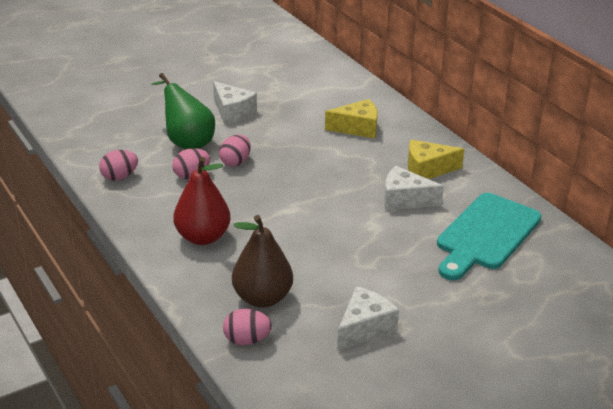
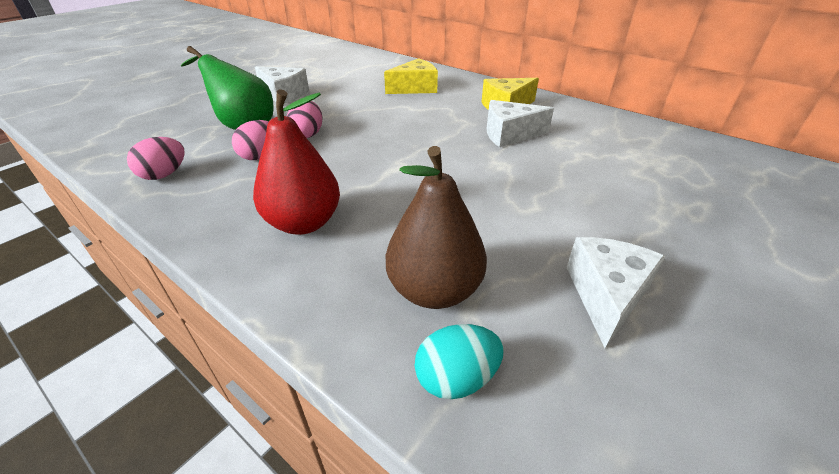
camera: 20 degrees left, 5 degrees up
(247, 340) = (456, 378): pink egg -> turquoise egg
(486, 235) = (617, 149): turquoise cutting board -> none

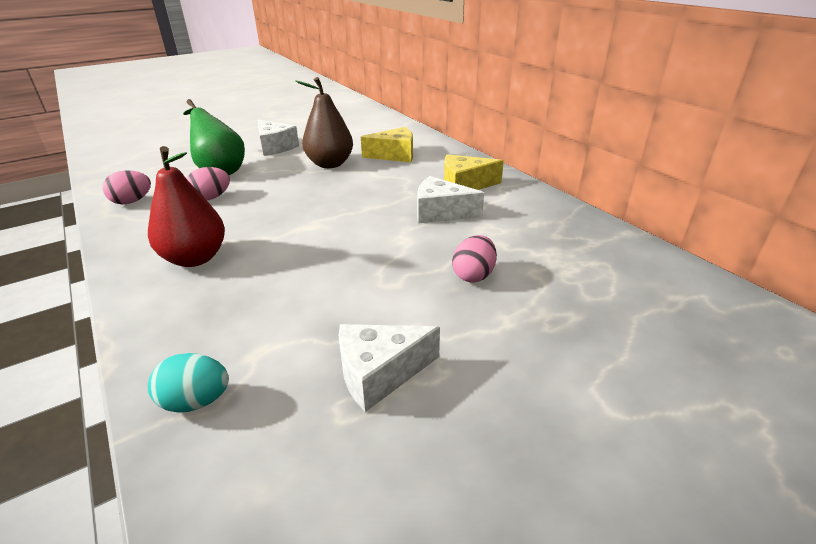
camera: 20 degrees right, 5 degrees down
(308, 134) = (263, 185): pink egg -> pink egg (473, 275)
(434, 290) = (242, 333): brown pear -> brown pear (330, 164)
(606, 295) = (380, 373): white cheese -> white cheese turned 150 degrees counterclockwise

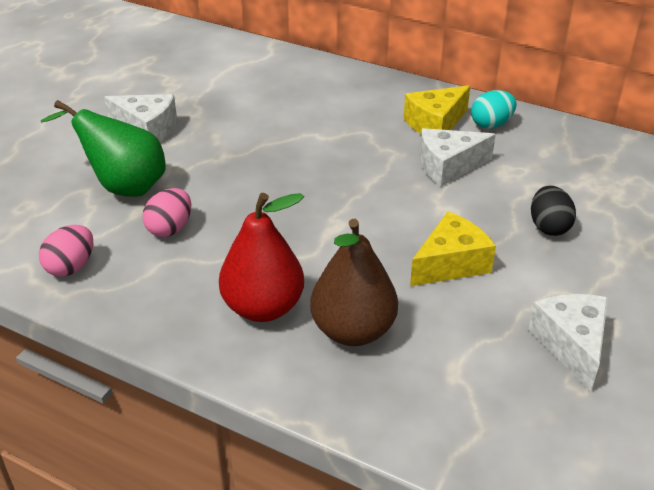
camera: 30 degrees left, 5 degrees up
(196, 401) = (459, 431): turquoise egg -> turquoise egg (491, 124)
(330, 164) = (253, 136): brown pear -> brown pear (353, 331)
(380, 373) = (571, 345): white cheese -> white cheese turned 135 degrees clockwise
(394, 155) = (314, 102): yellow cheese -> yellow cheese (450, 263)
(473, 275) = (548, 227): pink egg -> black egg

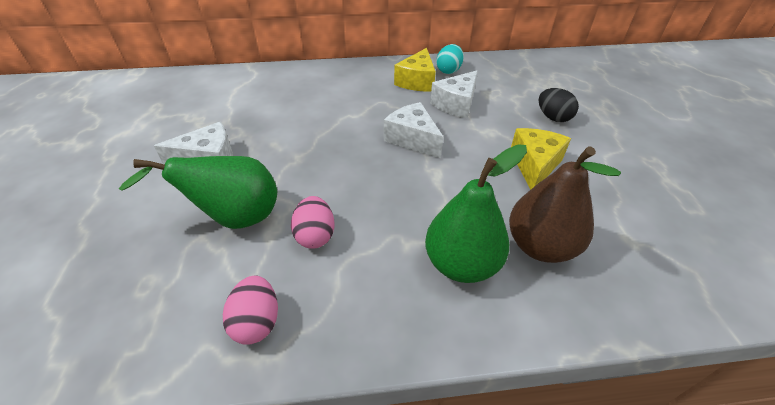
camera: 35 degrees left, 5 degrees up
(263, 307) = (461, 264): red pear -> green pear
(571, 345) = (657, 184): white cheese -> white cheese (413, 139)

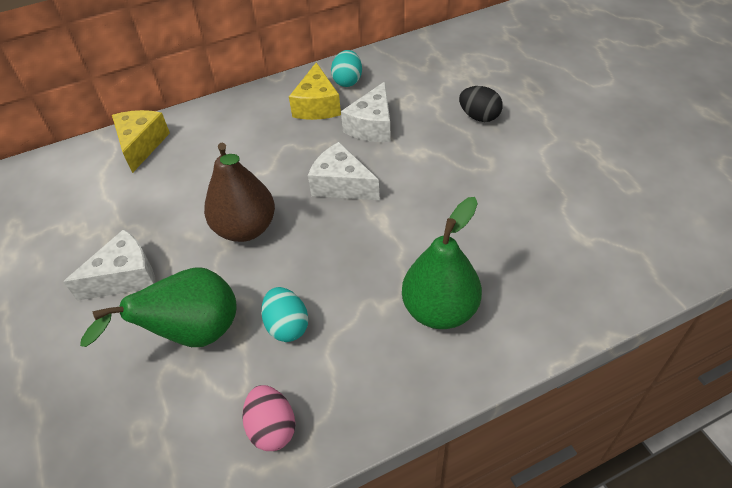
camera: 15 degrees left, 5 degrees up
(315, 235) = (287, 326): pink egg -> turquoise egg
(534, 165) = (476, 181): yellow cheese -> yellow cheese (141, 145)
(540, 246) = (505, 269): brown pear -> brown pear (246, 228)

